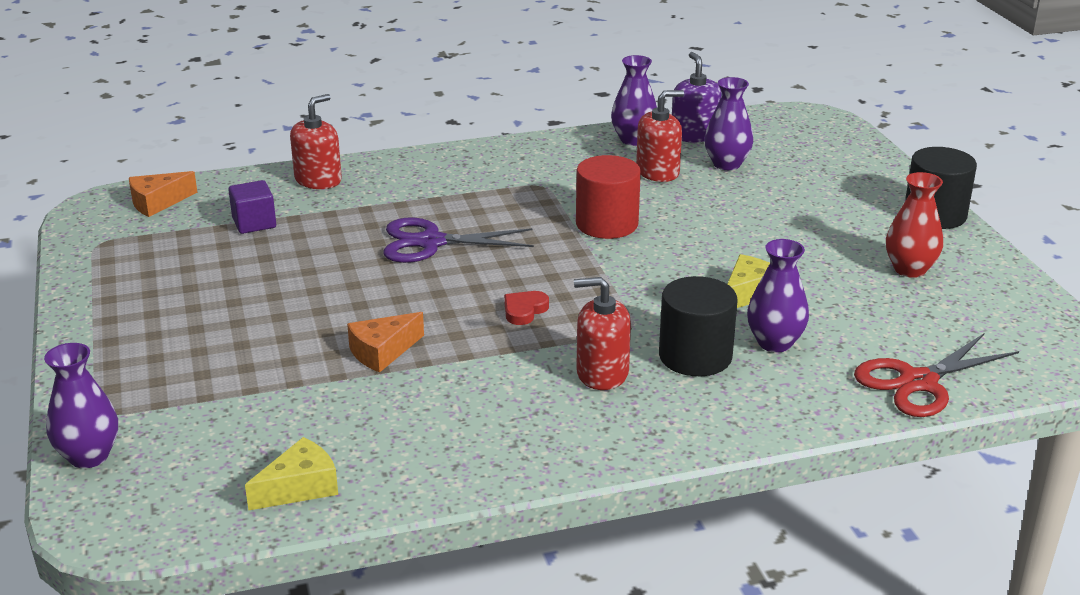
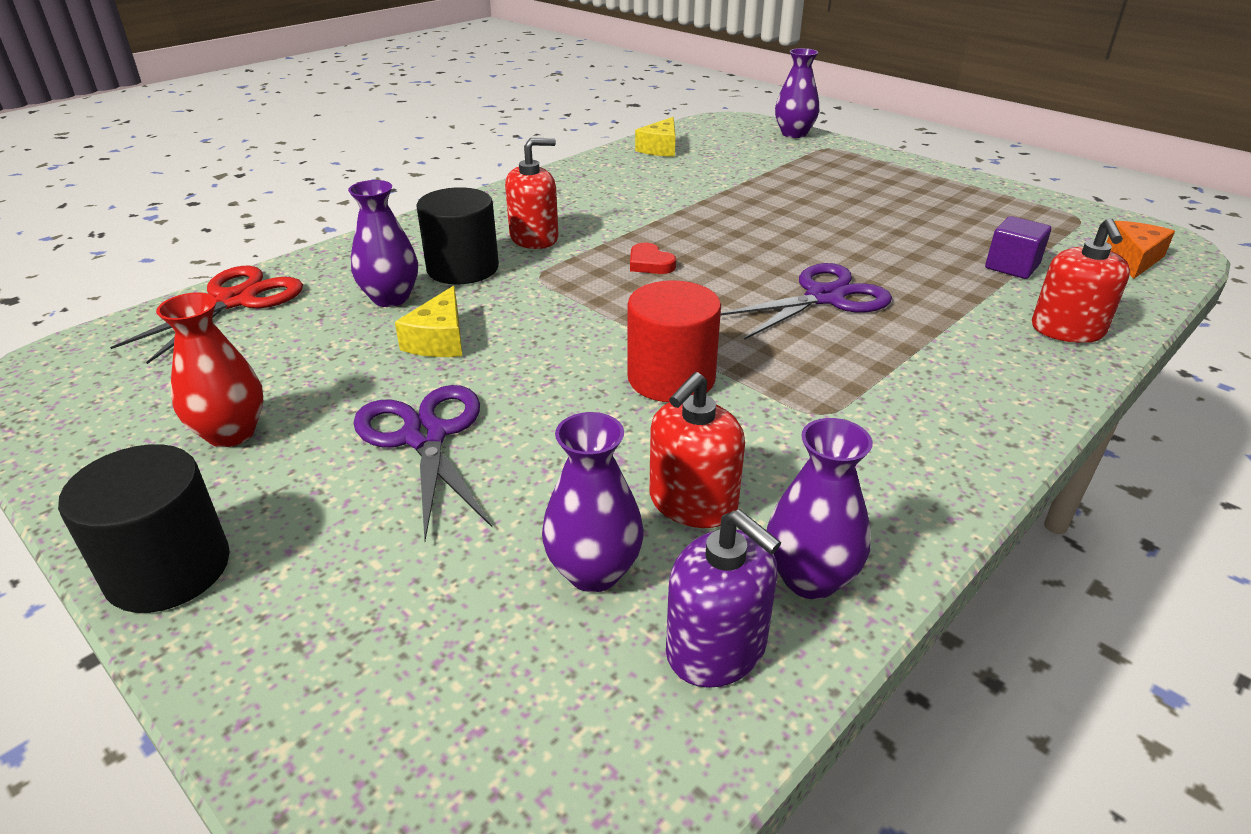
camera: 150 degrees right, 5 degrees up
(382, 352) = (719, 210): orange cheese -> none
(524, 310) = (650, 263): red heart -> red heart turned 135 degrees clockwise
(784, 235) = (425, 437): none -> purple scissors

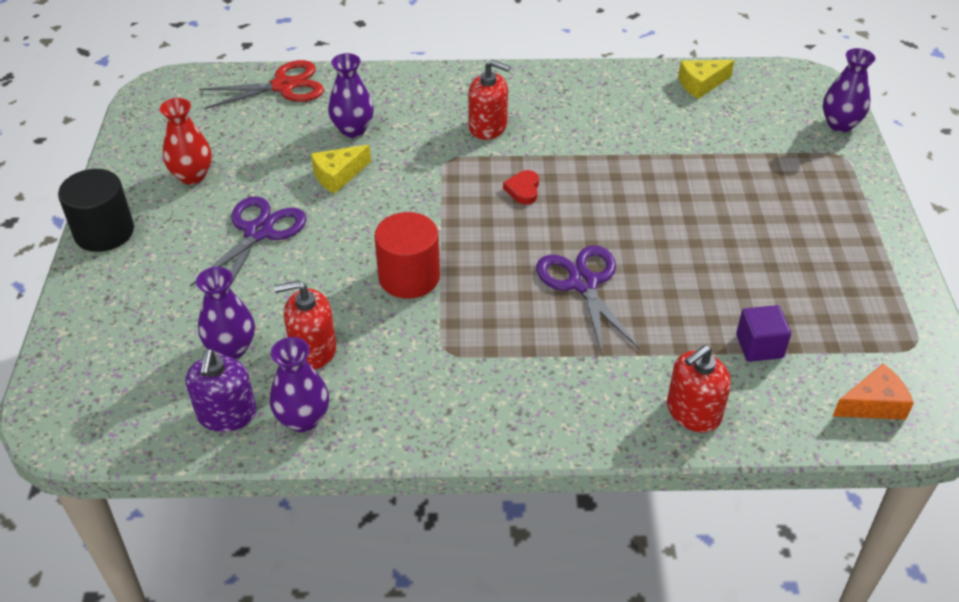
camera: 45 degrees right, 10 degrees up
(463, 268) = (416, 128): black cylinder -> none
(824, 297) = (583, 283): purple scissors -> purple scissors turned 120 degrees counterclockwise

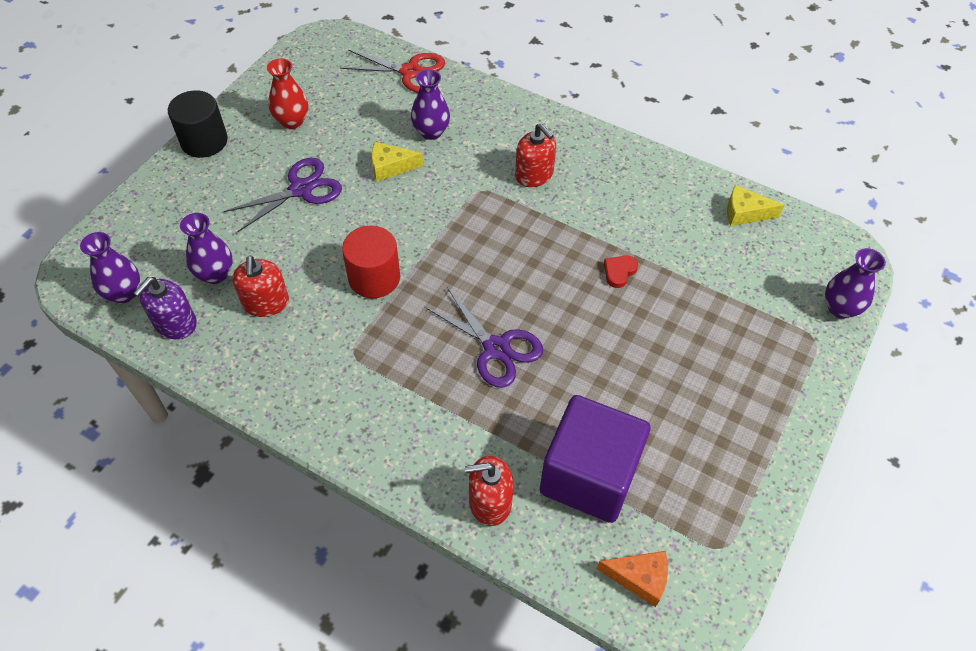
camera: 30 degrees right, 10 degrees up
(303, 419) = (218, 354): purple vase -> purple vase (124, 293)
(313, 349) = (266, 303): red soap dispenser -> red soap dispenser turned 120 degrees counterclockwise
(523, 190) = (516, 244): red heart -> red heart (619, 272)
(583, 283) = (496, 348): purple scissors -> purple scissors turned 120 degrees clockwise
(759, 346) = (589, 476): purple cube -> purple cube, size x2.24

